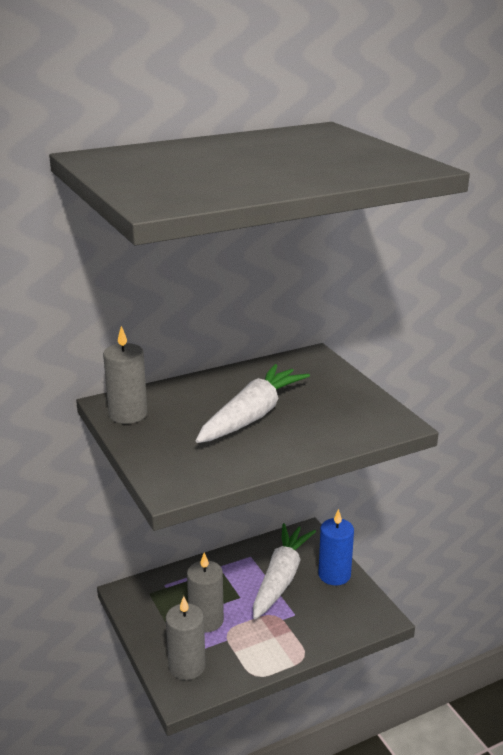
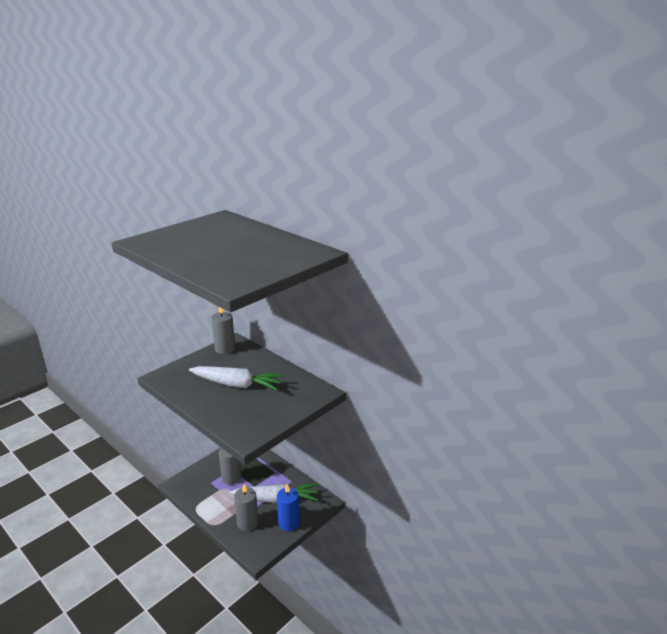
camera: 70 degrees right, 0 degrees up
(187, 666) = (196, 480): grey candle -> grey candle (247, 523)

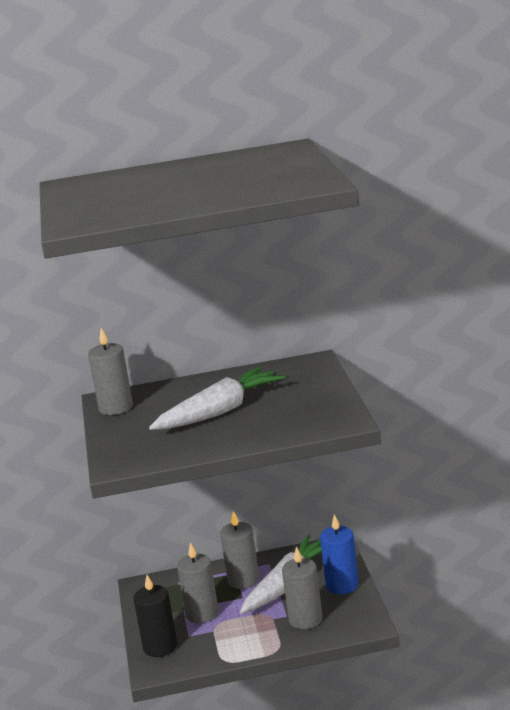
camera: 50 degrees left, 5 degrees down
(196, 477) = (160, 647): none -> black candle
(270, 478) = (243, 580): none -> grey candle

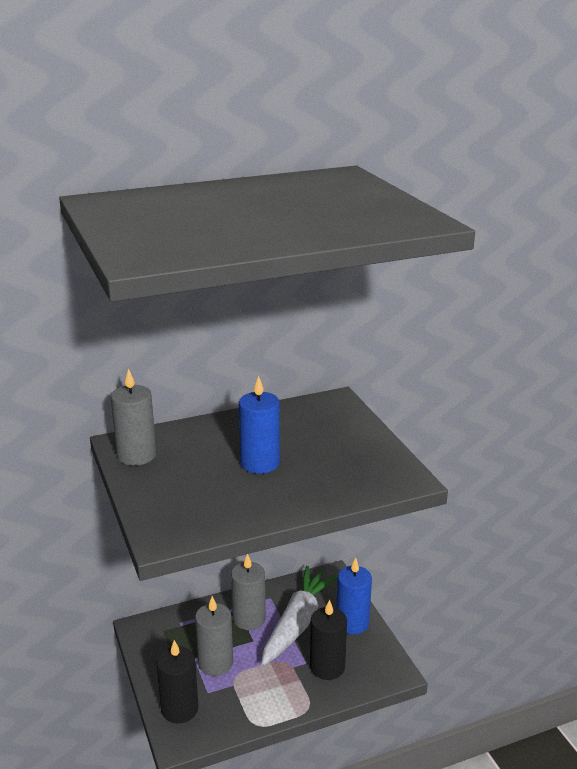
camera: 15 degrees left, 5 degrees up
(220, 412) = (260, 463): white carrot -> blue candle
(305, 619) = (327, 667): grey candle -> black candle

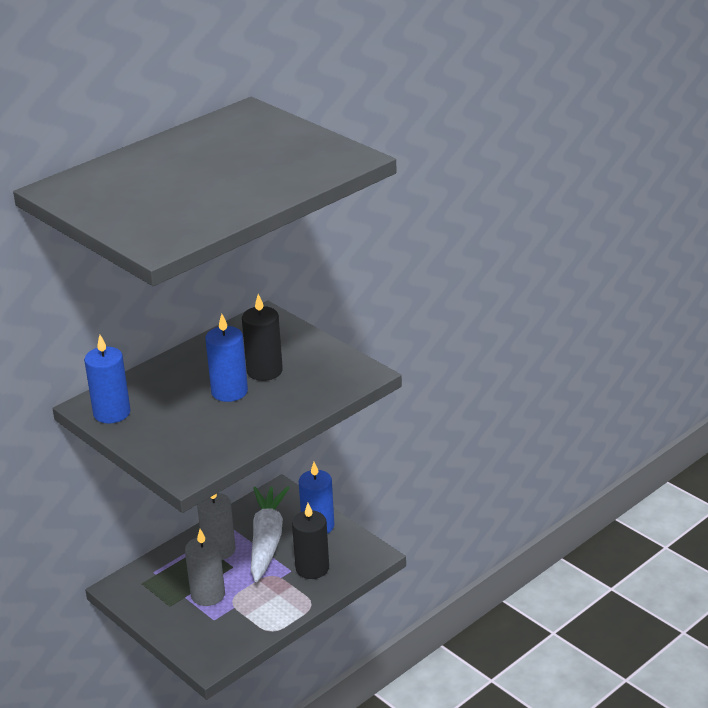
camera: 20 degrees left, 5 degrees up
(136, 455) = (112, 413): grey candle -> blue candle
(179, 709) = (196, 639): black candle -> black candle (264, 371)

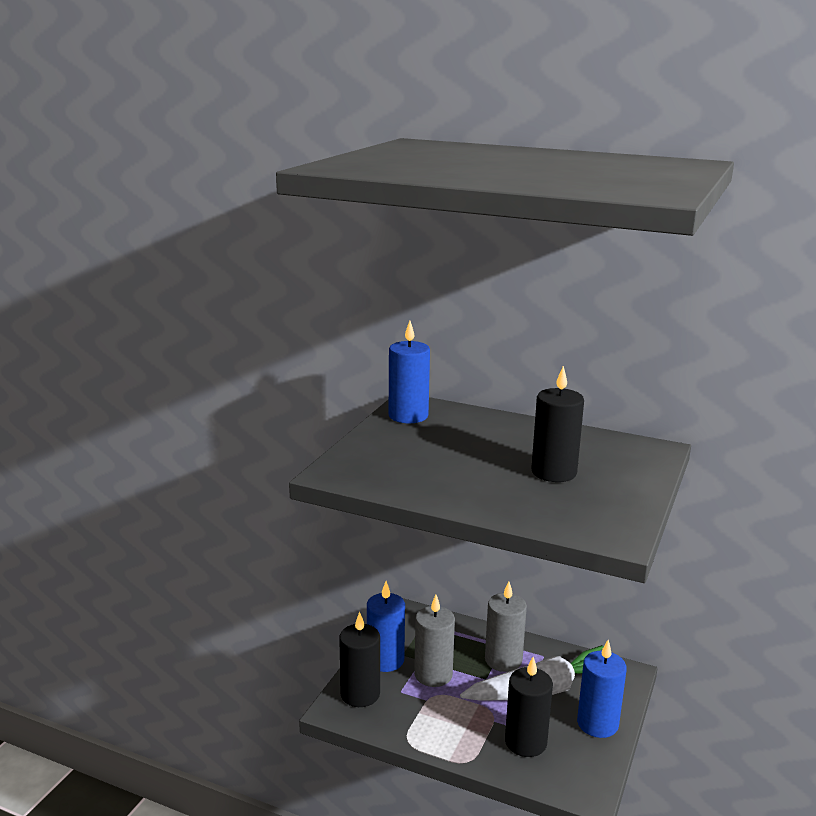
camera: 65 degrees right, 10 degrees down
(201, 644) = (360, 694): none -> black candle
(229, 392) = (496, 462): blue candle -> blue candle (385, 660)

